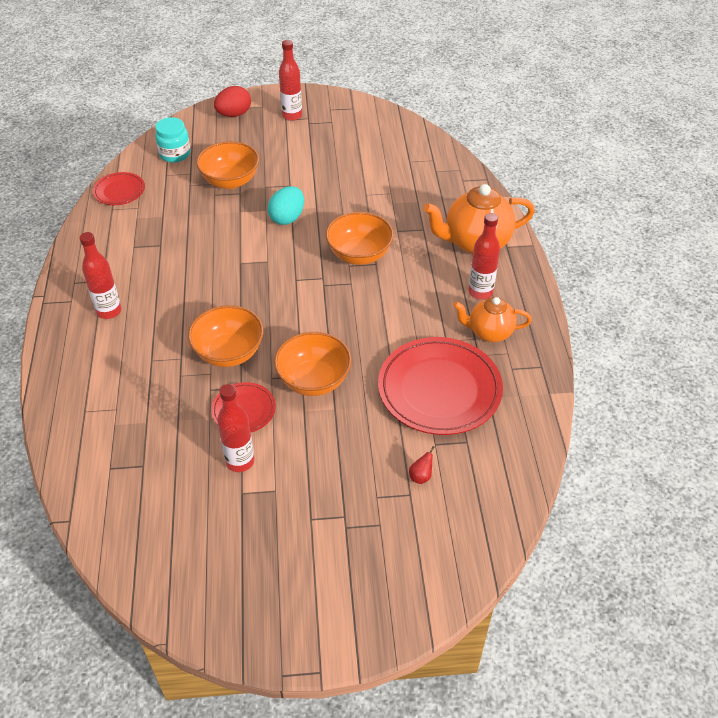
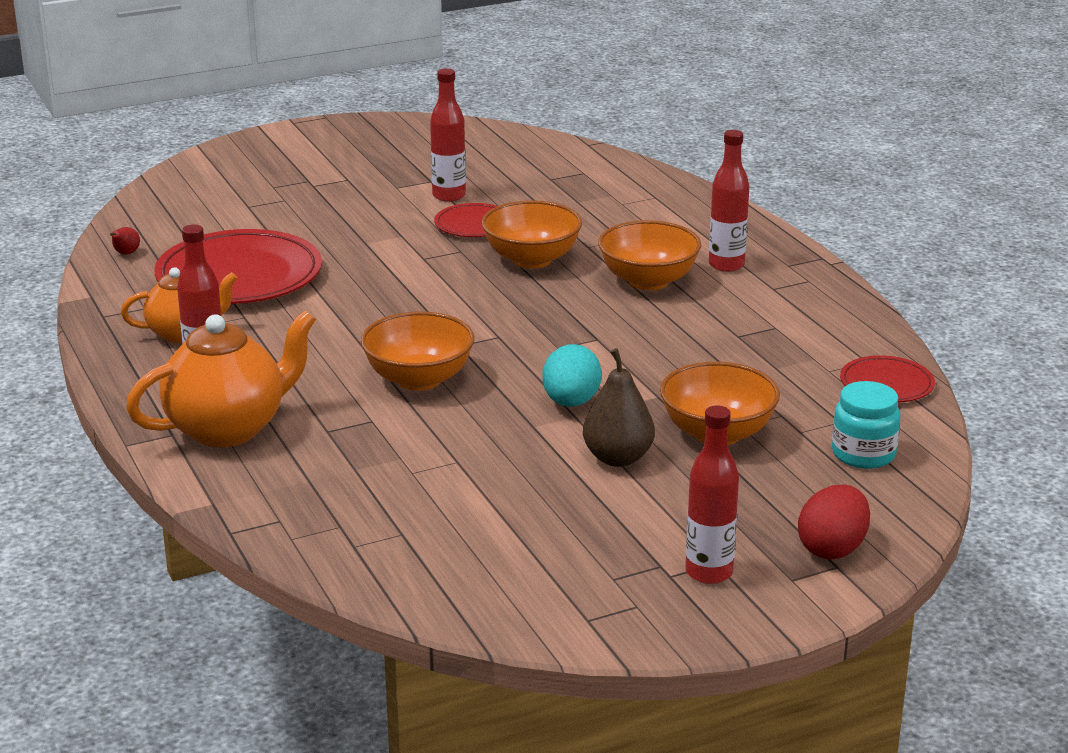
camera: 160 degrees right, 20 degrees down
(288, 178) = (618, 458): none -> brown pear
(314, 380) = (405, 257): orange bowl -> orange bowl (648, 281)
(421, 476) = (240, 217): red pear -> red pear (126, 254)

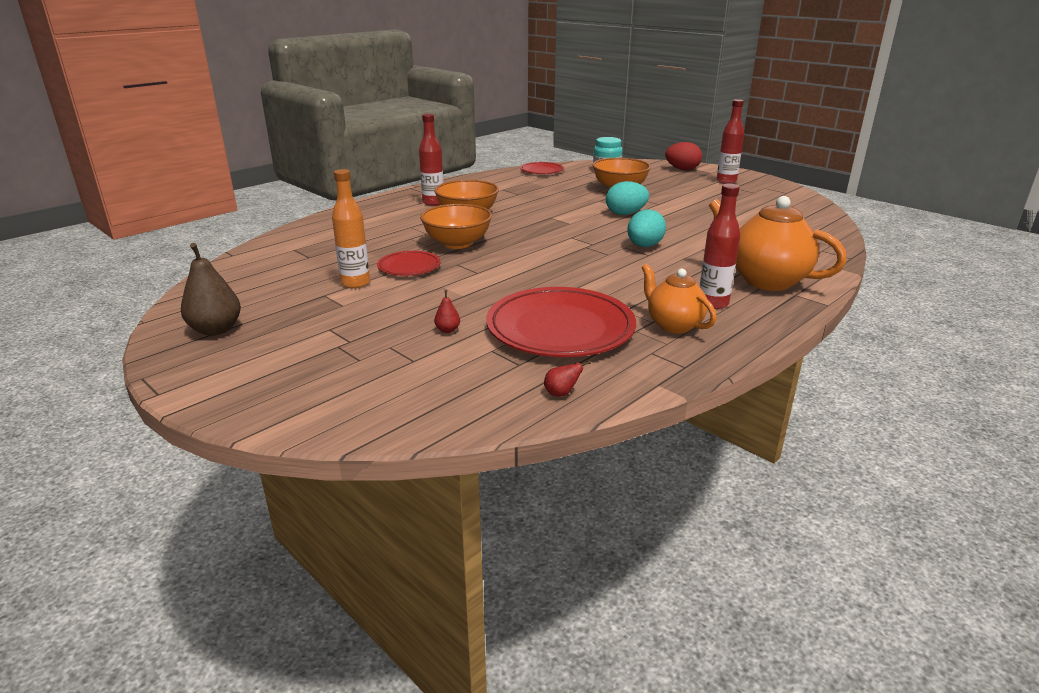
camera: 110 degrees left, 0 degrees up
(291, 225) = (447, 330): none -> red pear
(419, 379) = (644, 246): orange bowl -> turquoise egg
(449, 196) = (355, 283): red bottle -> orange bottle
(618, 458) = (664, 201): brown pear -> brown pear (216, 330)

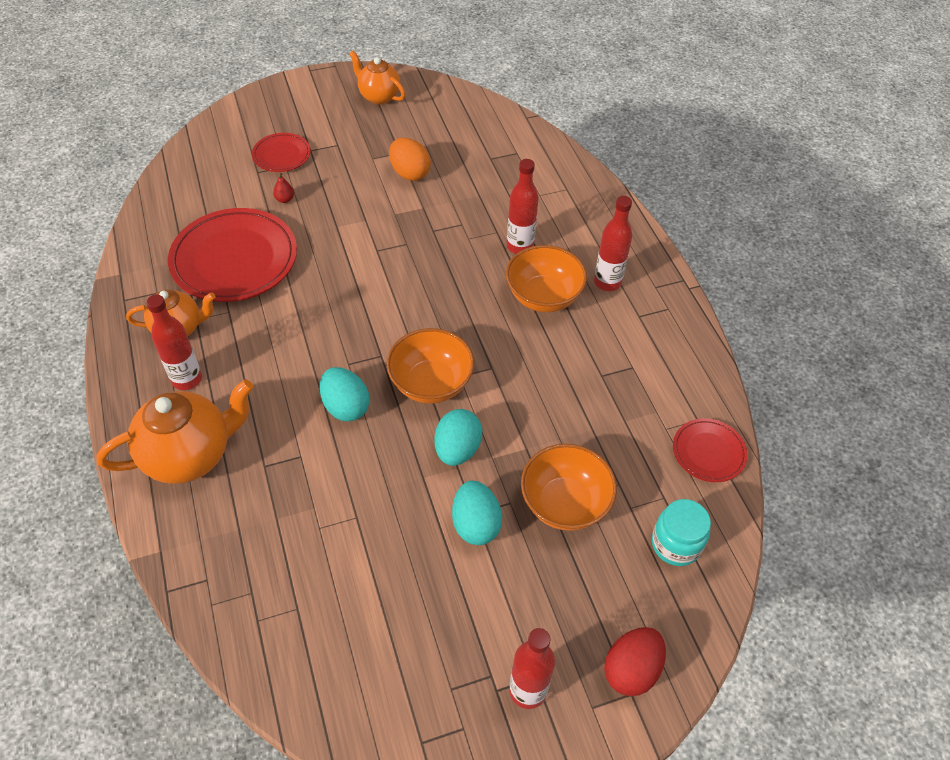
camera: 115 degrees right, 25 degrees up
(216, 330) = (379, 96): brown pear -> orange teapot
(355, 283) = (410, 173): orange bottle -> orange egg
(409, 267) = (422, 211): red plate -> red plate (281, 155)
(420, 229) = (520, 246): none -> red bottle
(457, 243) = (458, 260): orange bowl -> orange bowl (431, 383)
(561, 393) = (155, 223): red pear -> none
(665, 202) = (475, 524): none -> turquoise egg

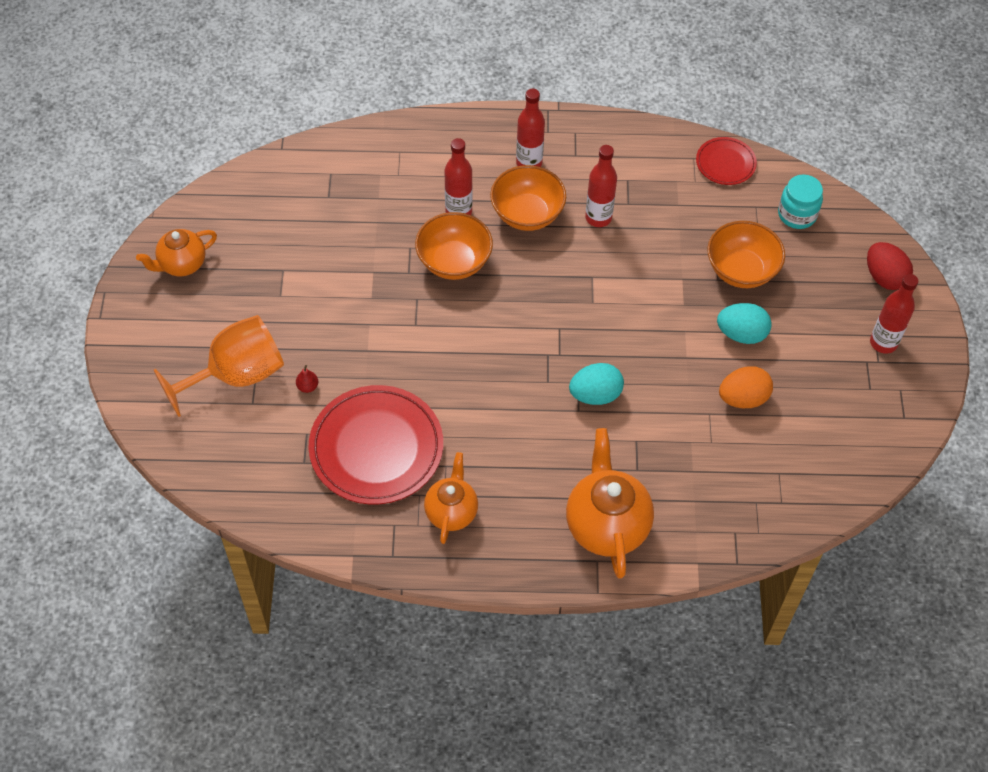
camera: 70 degrees left, 5 degrees up
(187, 379) = (518, 514): red bottle -> red bottle (598, 218)
(281, 155) = (236, 375): red plate -> orange goblet
(410, 173) = (318, 269): orange egg -> orange egg (743, 398)
(431, 383) = (593, 325): orange bowl -> orange bowl (454, 262)
(457, 449) = (667, 326): turquoise egg -> none

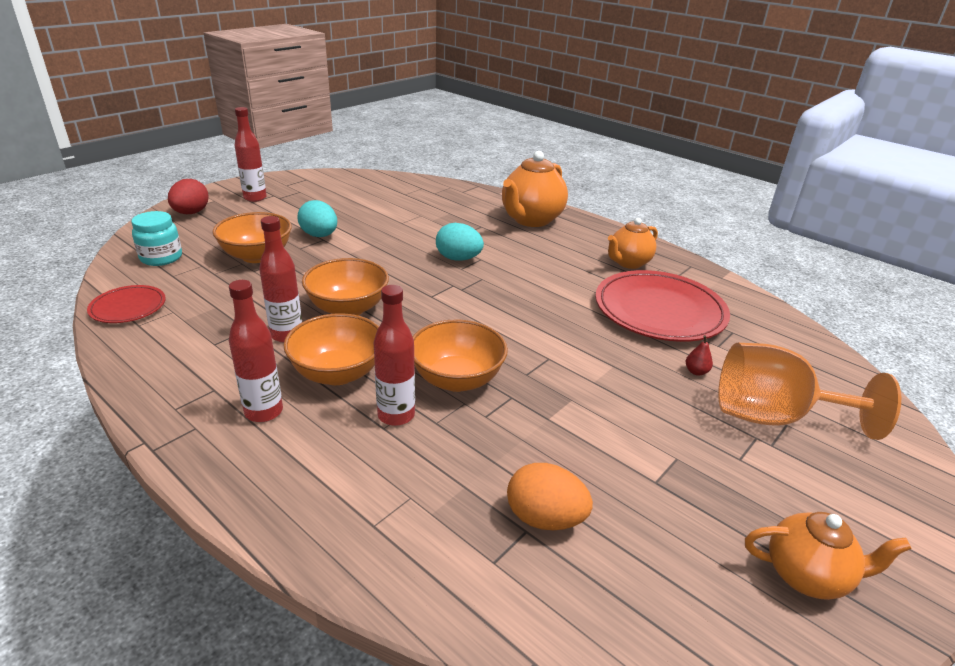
camera: 140 degrees left, 25 degrees down
(596, 269) = (348, 308): none -> orange bowl
(743, 398) = (371, 218): orange egg -> orange egg (545, 518)

